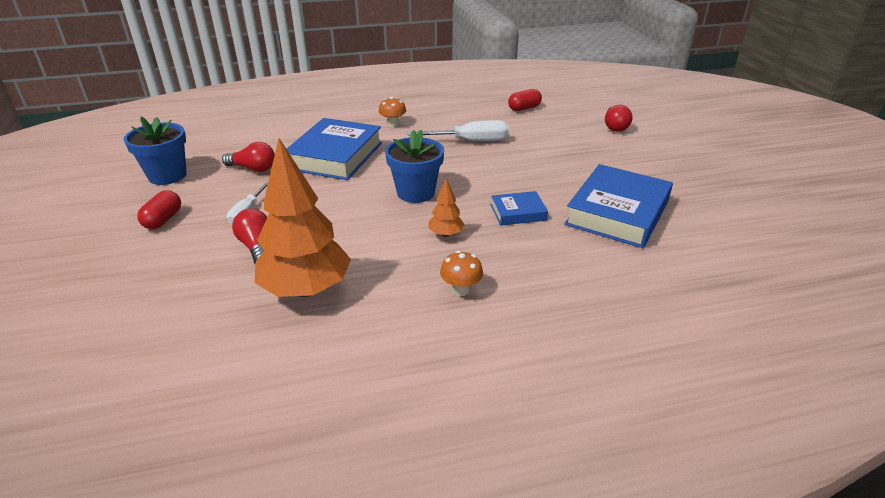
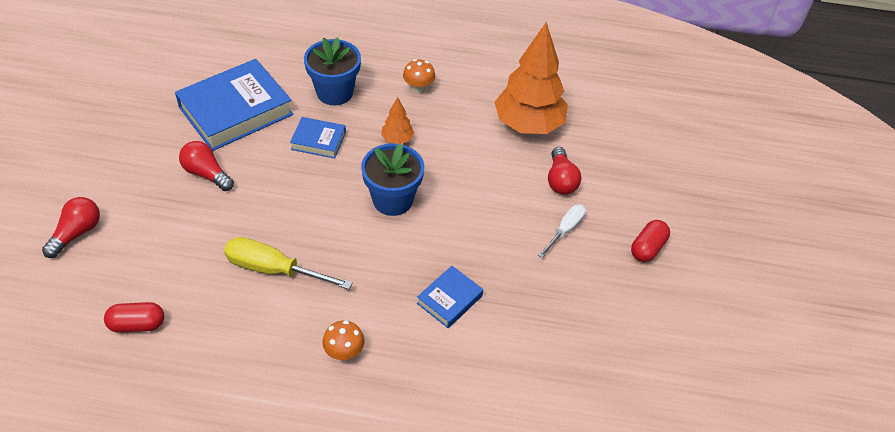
camera: 160 degrees left, 15 degrees up
(167, 176) = (653, 331): blue flower pot -> blue flower pot (335, 92)
(253, 169) = (552, 308): red light bulb -> red light bulb (206, 174)
(335, 156) = (449, 300): blue book -> blue book, size x0.50
(471, 141) = (273, 269): white screwdriver -> yellow screwdriver

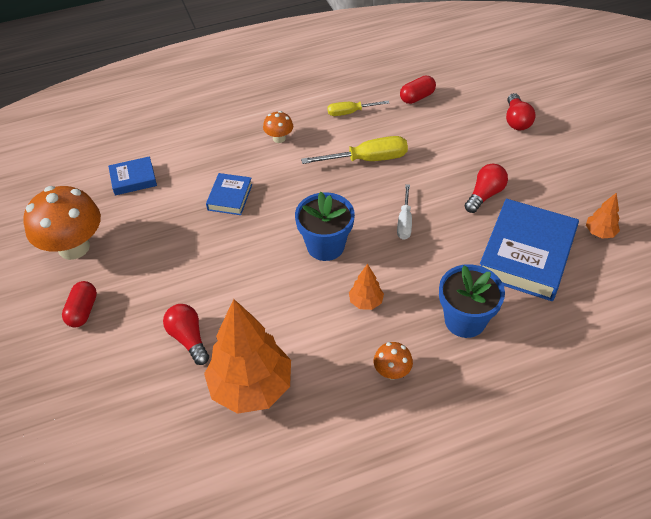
camera: 155 degrees right, 0 degrees up
(158, 98) = (599, 233): none -> orange tree
(206, 174) = (484, 195): red light bulb -> red light bulb turned 60 degrees counterclockwise
(233, 345) = (350, 112): none -> yellow screwdriver
(318, 141) = (431, 264): blue book -> blue book (133, 179)
(565, 230) = (163, 292): white screwdriver -> white screwdriver (404, 222)
(641, 322) = (74, 247): none -> orange mushroom

